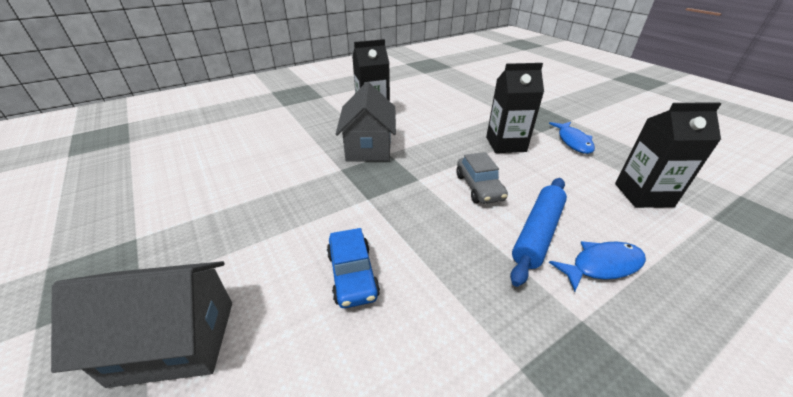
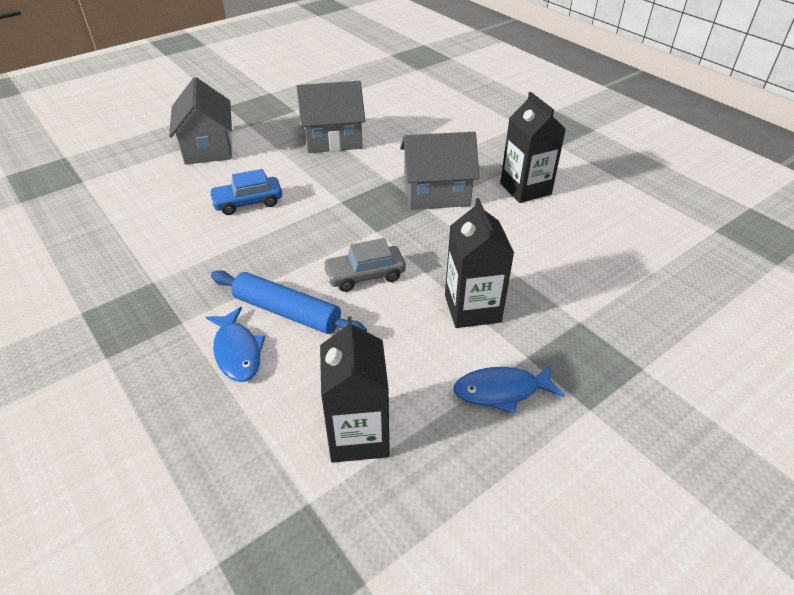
camera: 85 degrees right, 5 degrees up
(241, 203) = (333, 139): none -> grey house

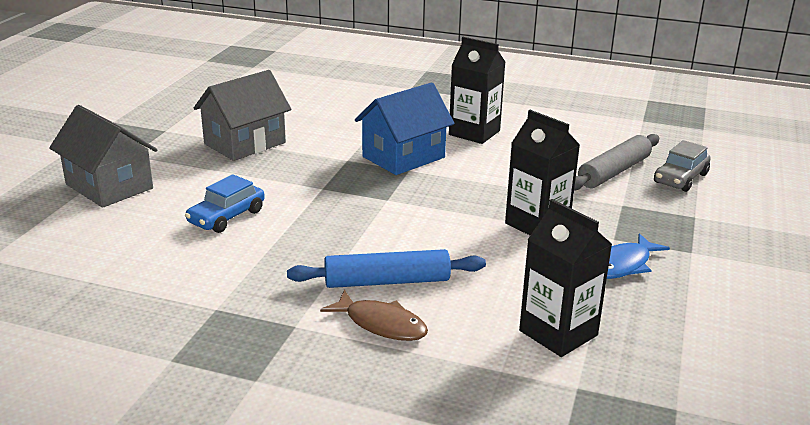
camera: 35 degrees left, 15 degrees down
(237, 351) = (381, 324): blue fish -> brown fish
(365, 275) = (420, 233): grey car -> grey car (680, 178)
(436, 193) = (403, 157): grey house -> blue house
(614, 280) = (614, 172): none -> grey rolling pin

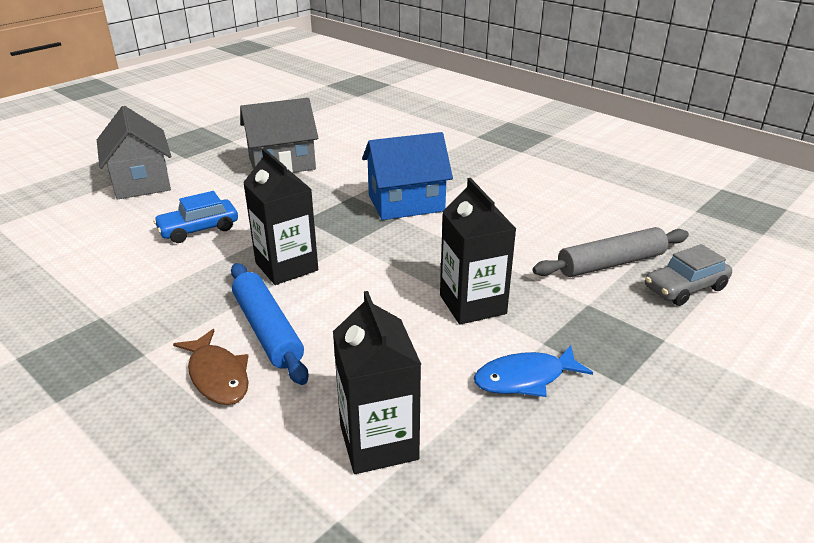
camera: 25 degrees right, 5 degrees up
(387, 281) = (267, 330): blue rolling pin -> blue rolling pin turned 45 degrees clockwise
(474, 133) = (497, 191): black carton -> black carton (286, 266)

